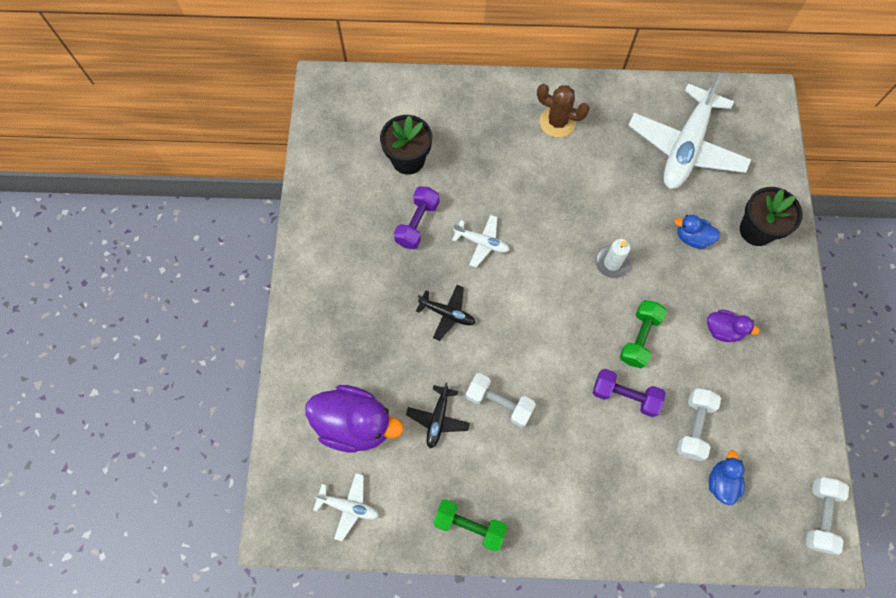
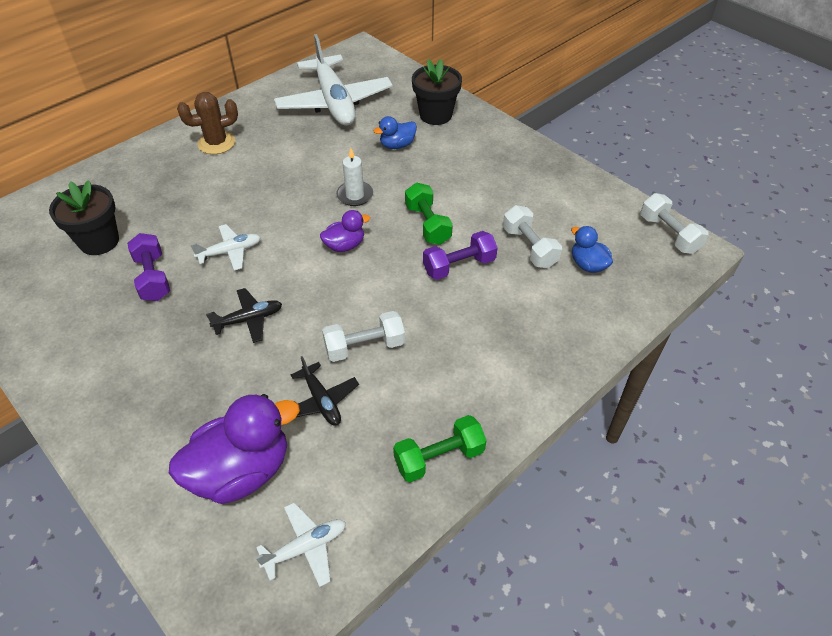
camera: 45 degrees left, 20 degrees down
(723, 330) = (480, 180): purple duck -> purple duck (345, 245)

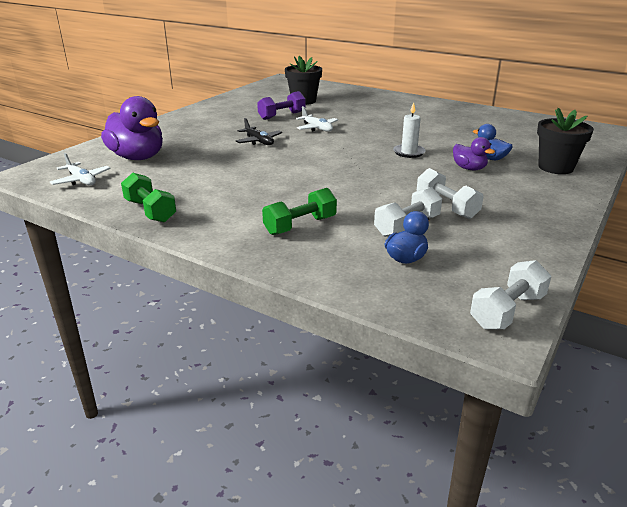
camera: 75 degrees right, 20 degrees down
(216, 143) = (421, 109): brown cactus -> none
(321, 400) = (195, 169): black plane -> none
(334, 102) = (517, 132): white plane -> none
(345, 245) = (349, 157): purple duck -> purple duck (469, 168)
(364, 346) = (249, 175): white dumbbell -> white dumbbell (446, 207)
(427, 224) = (399, 181): green dumbbell -> green dumbbell (300, 225)
(459, 266) = (357, 198): purple dumbbell -> none

